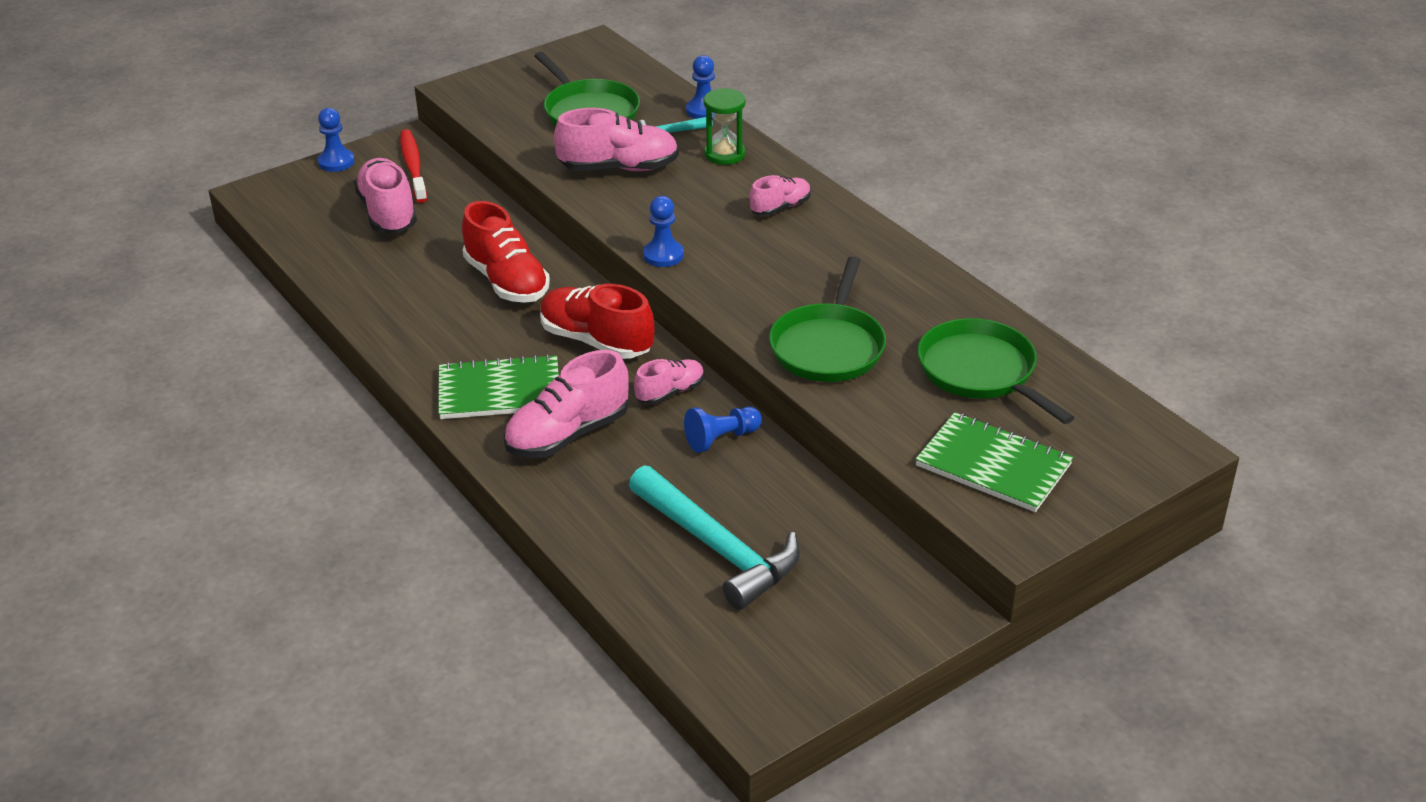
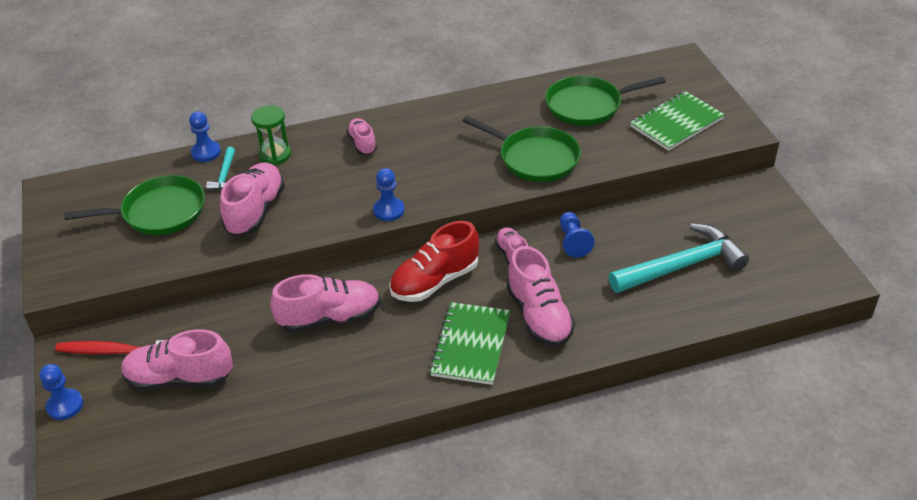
camera: 70 degrees left, 5 degrees up
(507, 281) = (330, 318): red shoe -> pink shoe

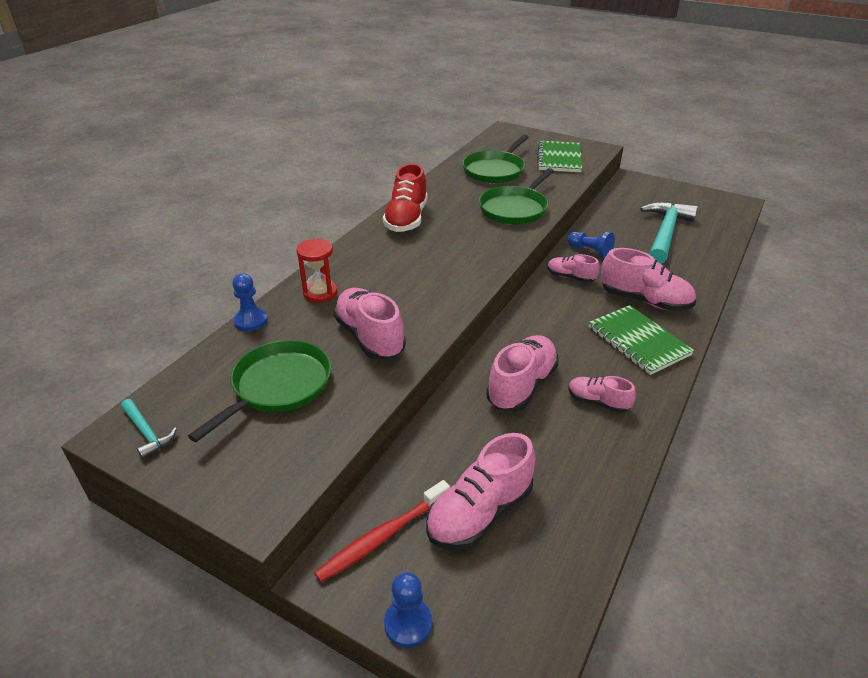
camera: 45 degrees left, 5 degrees down
(225, 175) = (298, 328): turquoise hammer -> turquoise hammer (147, 433)
(275, 155) = (320, 293): green hourglass -> red hourglass
(362, 143) = (381, 253): pink shoe -> pink shoe (598, 402)
(388, 210) = (474, 282): blue pawn -> none
(435, 281) = (551, 319): red shoe -> red shoe (406, 219)
(535, 158) = (514, 209): green pan -> green pan turned 135 degrees clockwise

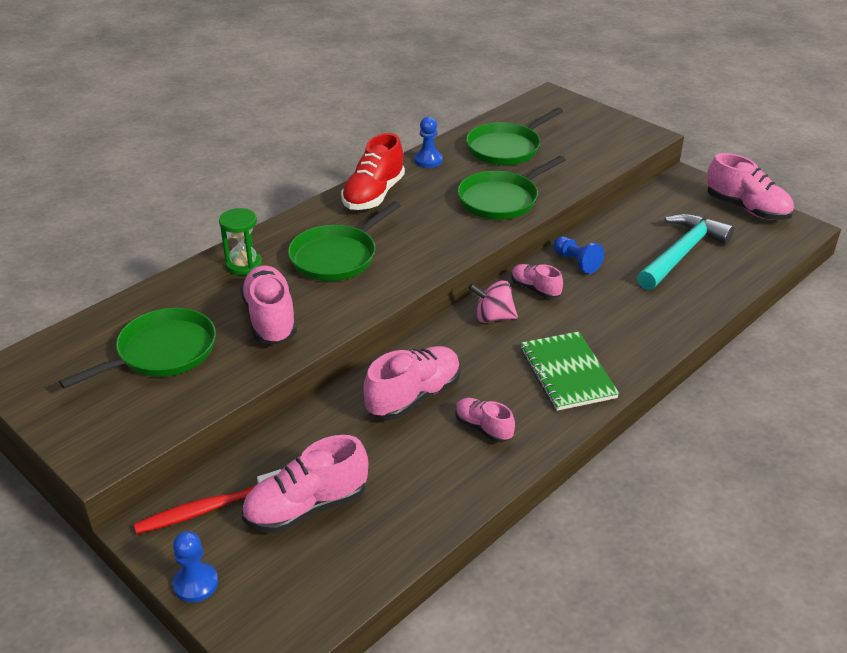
camera: 15 degrees right, 0 degrees up
(147, 433) = (31, 373): turquoise hammer -> none
(251, 321) = (164, 283): blue pawn -> blue pawn (428, 160)
(320, 293) = (244, 265): red hourglass -> green hourglass
(402, 273) = (336, 257): none -> green pan
(550, 305) = (493, 317): none -> pink spinning top
(559, 158) = (592, 142): green notebook -> none
(644, 301) = (604, 329): pink shoe -> pink shoe (746, 209)

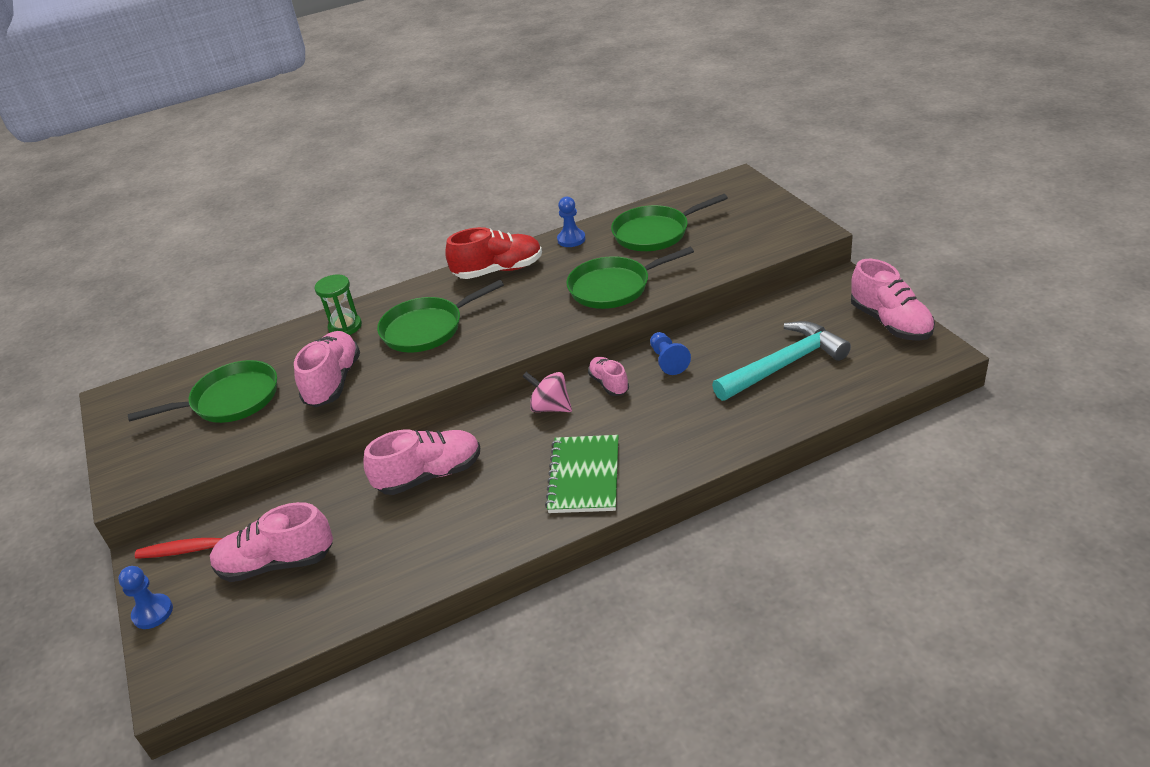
camera: 25 degrees right, 0 degrees up
(373, 195) = (498, 270): red shoe -> red shoe turned 150 degrees counterclockwise
(483, 428) = (471, 517): pink shoe -> none

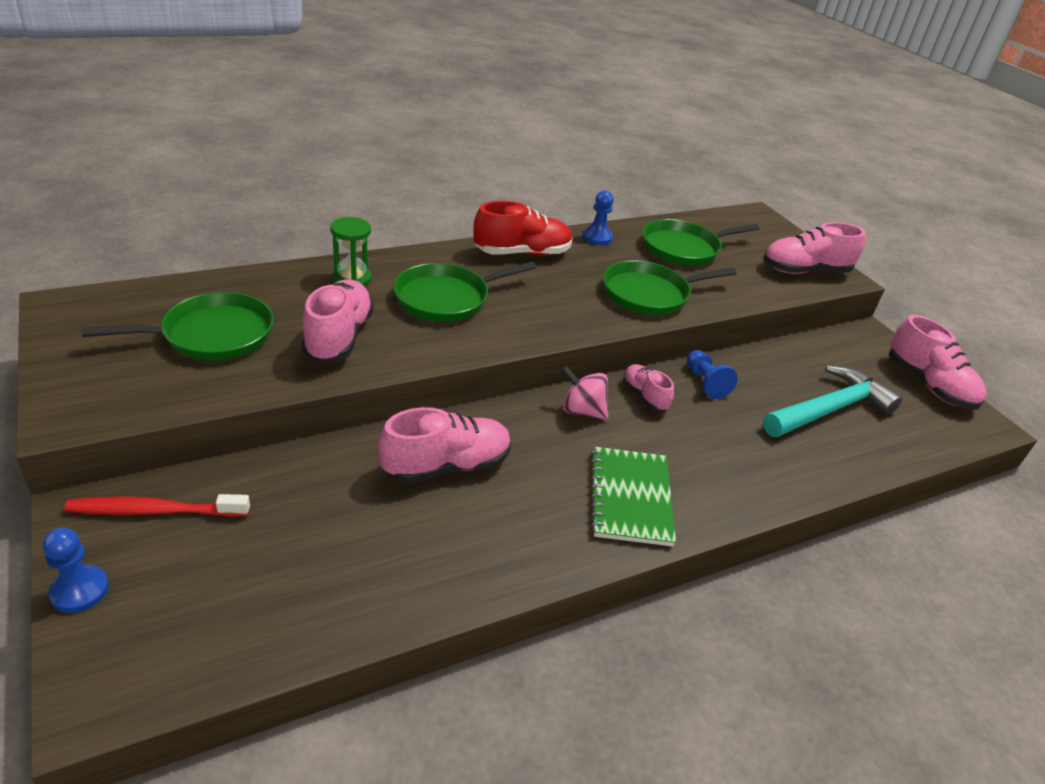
camera: 10 degrees left, 0 degrees up
(276, 563) = (254, 547): pink shoe -> pink shoe (805, 271)

